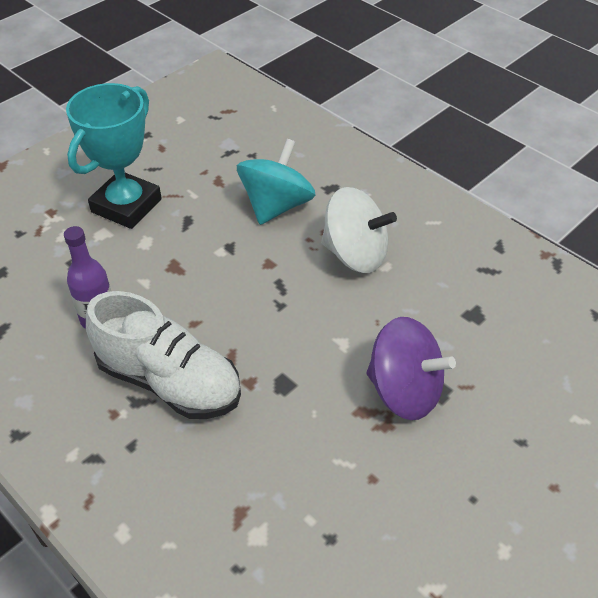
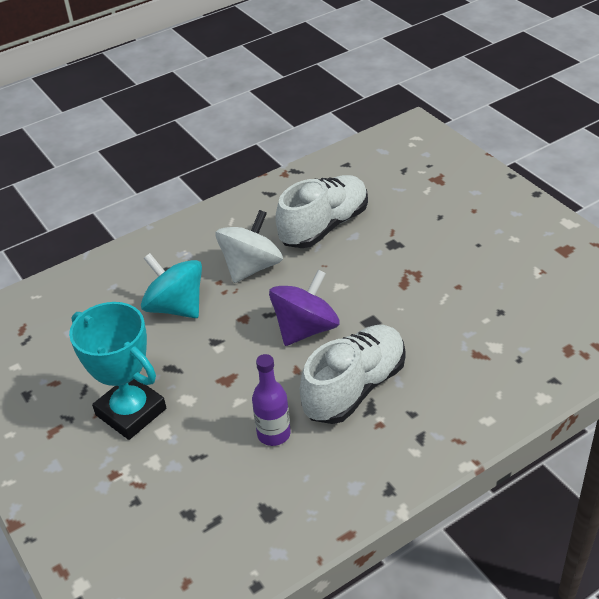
camera: 75 degrees left, 5 degrees down
(404, 391) = (390, 261): purple spinning top -> purple spinning top (305, 329)
(452, 310) = (324, 226): none -> white shoe

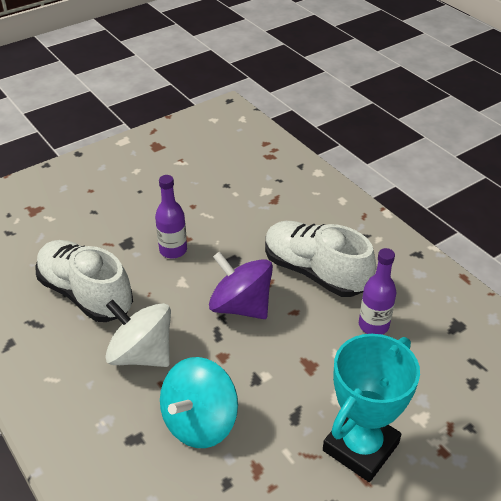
camera: 95 degrees left, 0 degrees up
(384, 276) = (173, 250): none -> purple bottle

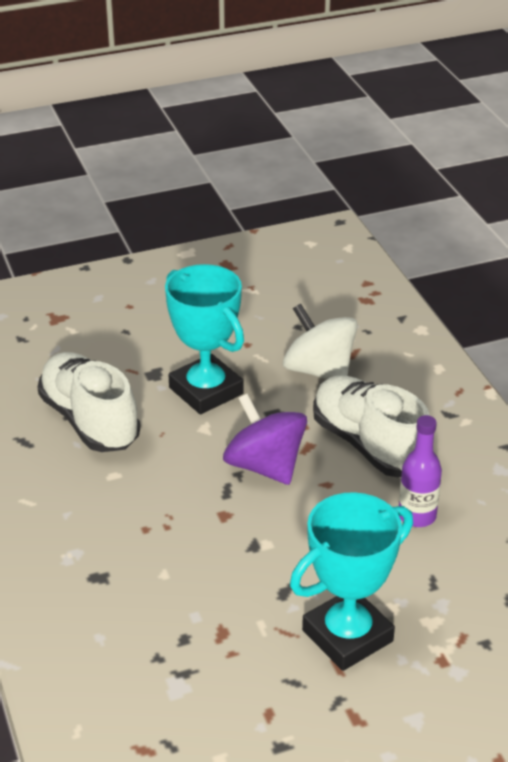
camera: 15 degrees right, 5 degrees down
(141, 354) = (133, 495): white spinning top -> white spinning top (319, 370)
(173, 250) = (206, 391): purple bottle -> turquoise trophy
(199, 422) = (175, 575): turquoise spinning top -> none

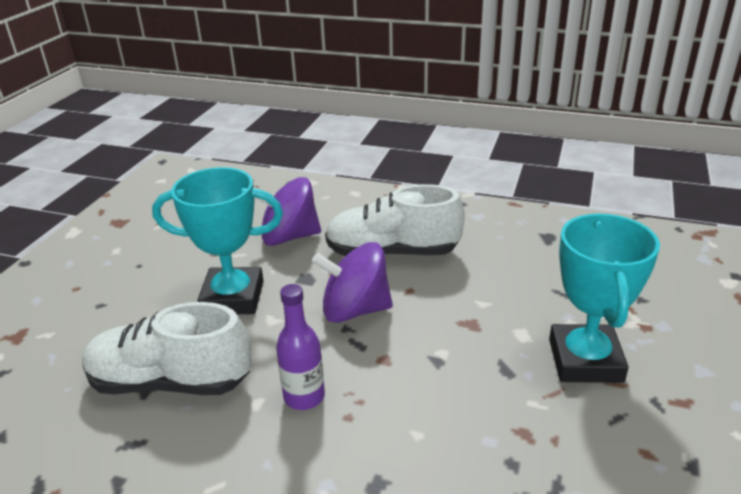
camera: 50 degrees left, 5 degrees down
(319, 370) = (289, 237): white spinning top -> purple spinning top
(417, 516) = (487, 267): purple bottle -> purple bottle (304, 397)

